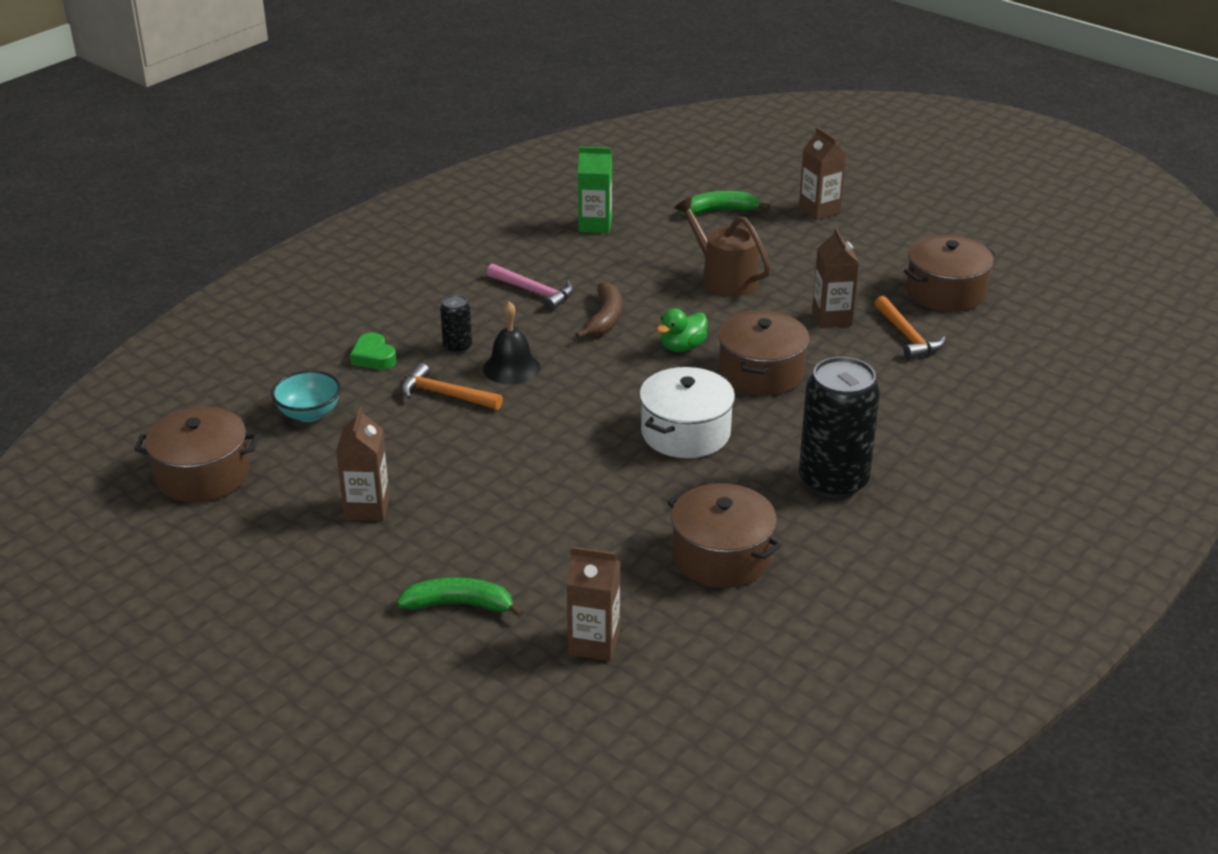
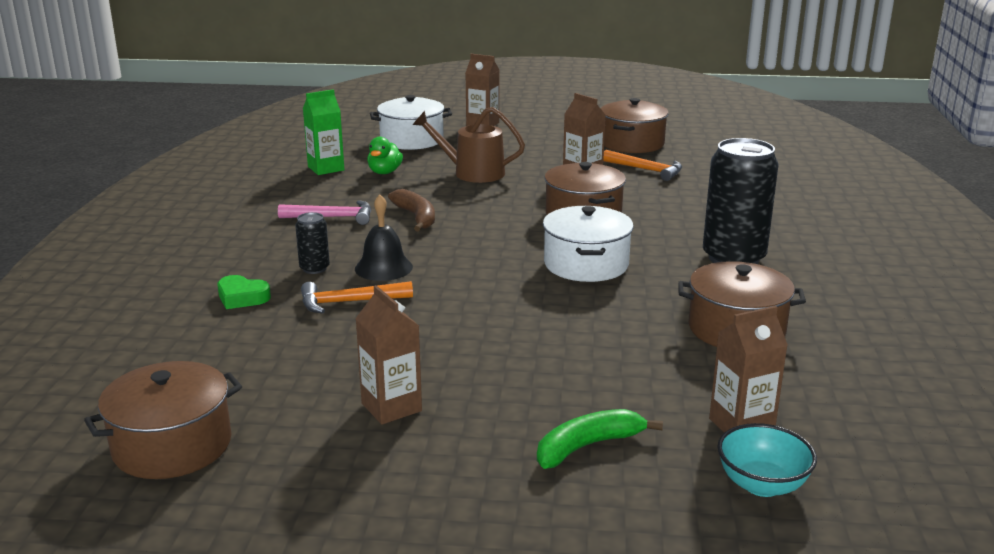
camera: 35 degrees left, 10 degrees down
(309, 413) = (230, 357): turquoise bowl -> turquoise bowl (762, 484)
(682, 347) = (503, 217): green duck -> green duck (385, 172)
(719, 211) = (411, 140): green banana -> white pot

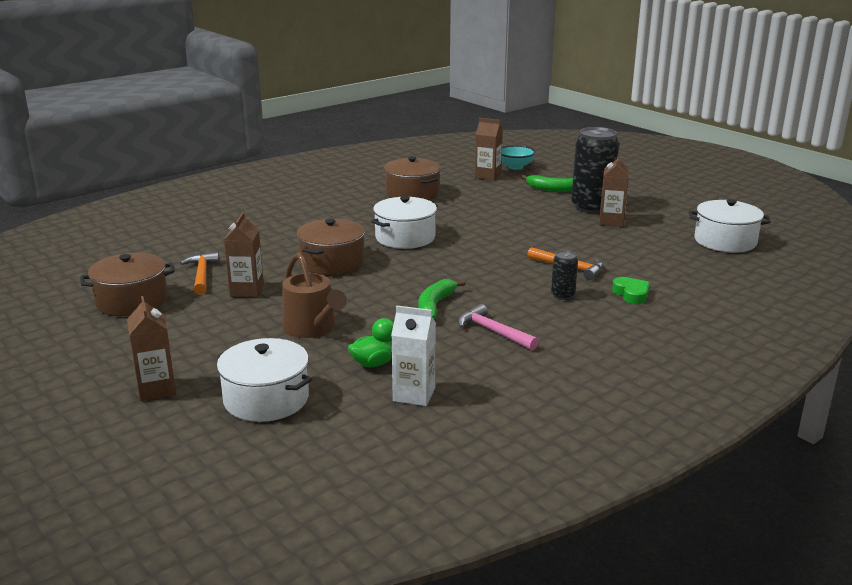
camera: 135 degrees left, 0 degrees up
(172, 445) = (725, 241): brown pot -> white pot
(326, 168) = (414, 394): green carton -> white carton
(383, 268) = (519, 279): black bell -> none
(416, 217) = (435, 306): brown banana -> green banana
(733, 258) = (329, 213): black can -> black can (591, 207)

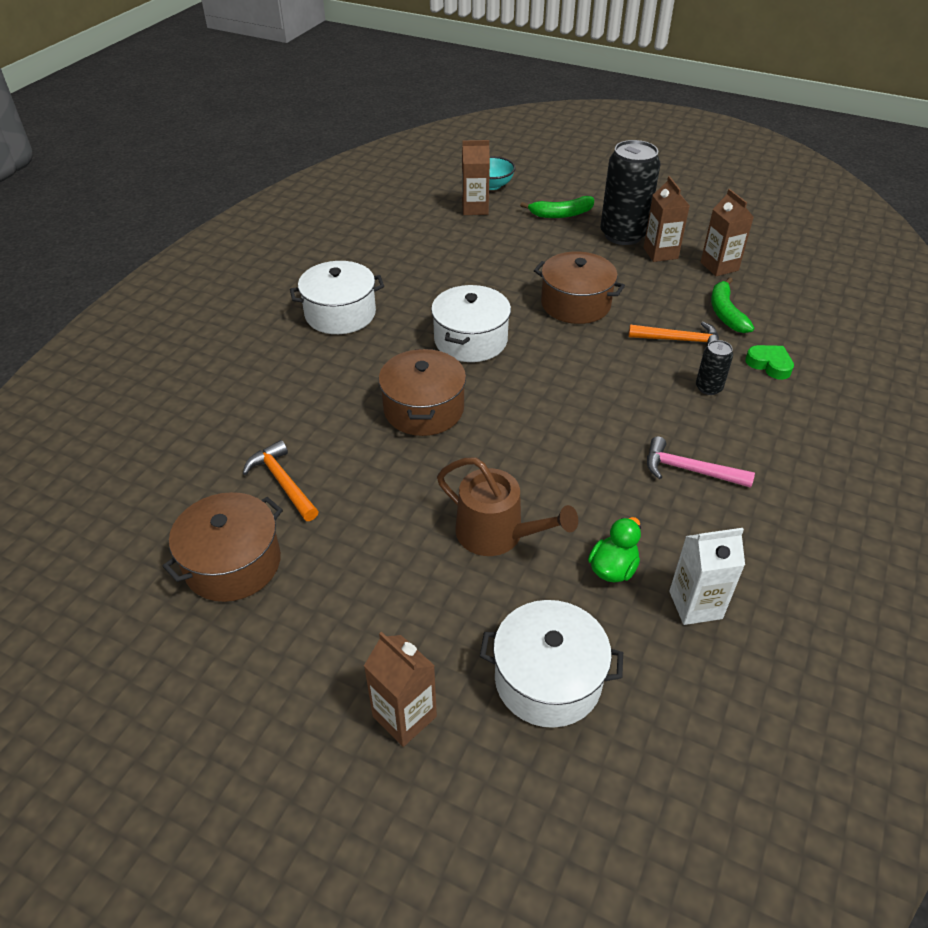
camera: 25 degrees left, 20 degrees up
(247, 291) = (364, 493): brown carton -> brown carton (719, 266)
(412, 194) = (416, 260): brown pot -> brown pot (575, 304)
(435, 306) = (597, 447): green banana -> green banana (725, 313)
(725, 241) = (786, 255): white pot -> white pot (340, 314)

